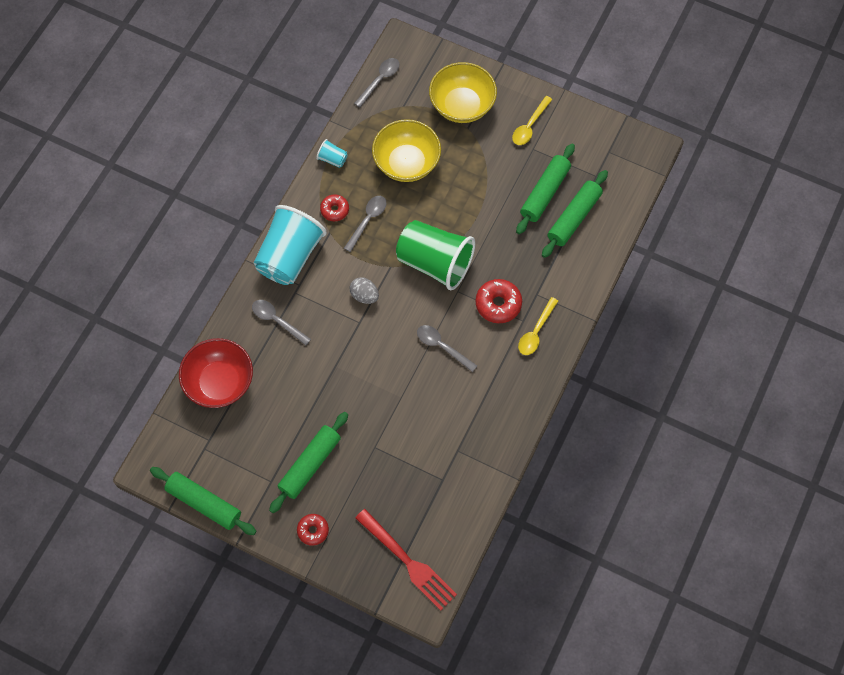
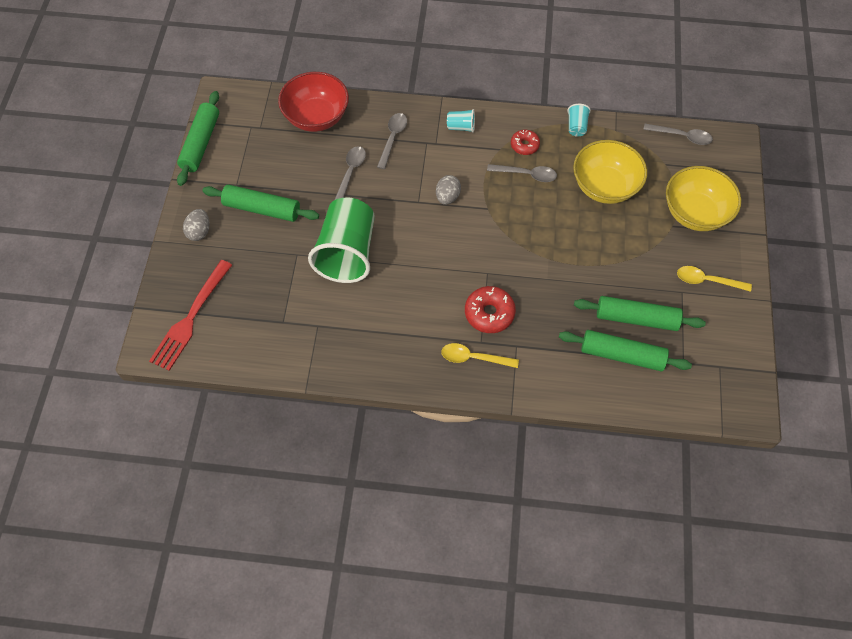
camera: 70 degrees right, 5 degrees down
(290, 256) = (461, 127): turquoise cup -> turquoise cup, size x0.41
(313, 530) = (199, 231): red donut -> grey egg
(435, 263) = (508, 244): green cup -> green cup (347, 253)
(442, 346) = (422, 277): grey spoon -> grey spoon (351, 172)

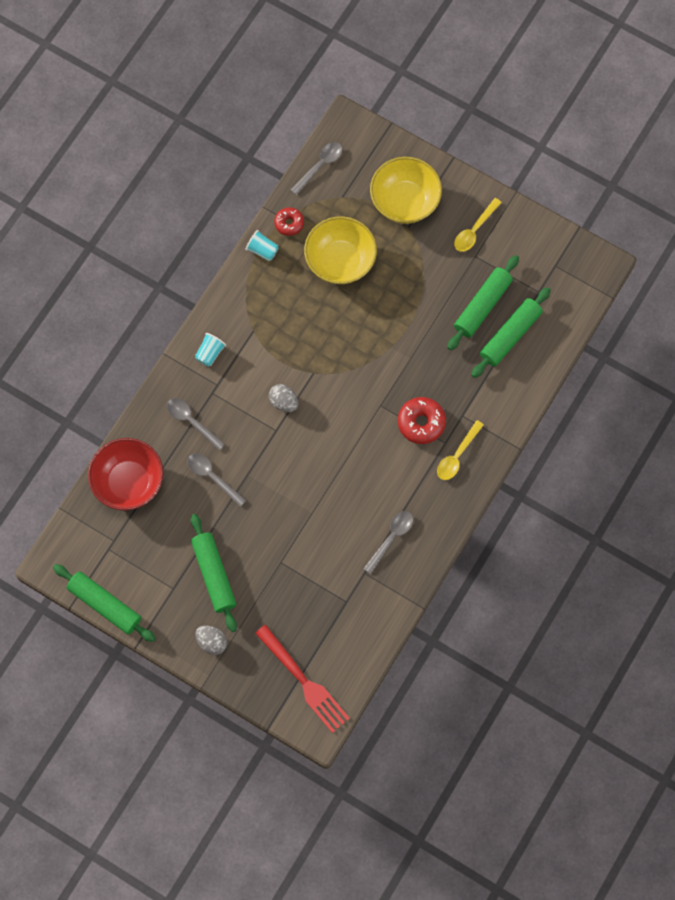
camera: 65 degrees left, 10 degrees up
(262, 209) = (214, 575): green rolling pin -> green rolling pin turned 60 degrees counterclockwise
(347, 253) = (301, 517): green cup -> none
(524, 145) = (260, 307): red donut -> red donut (289, 223)
(527, 174) = (294, 321): grey spoon -> grey spoon (391, 538)

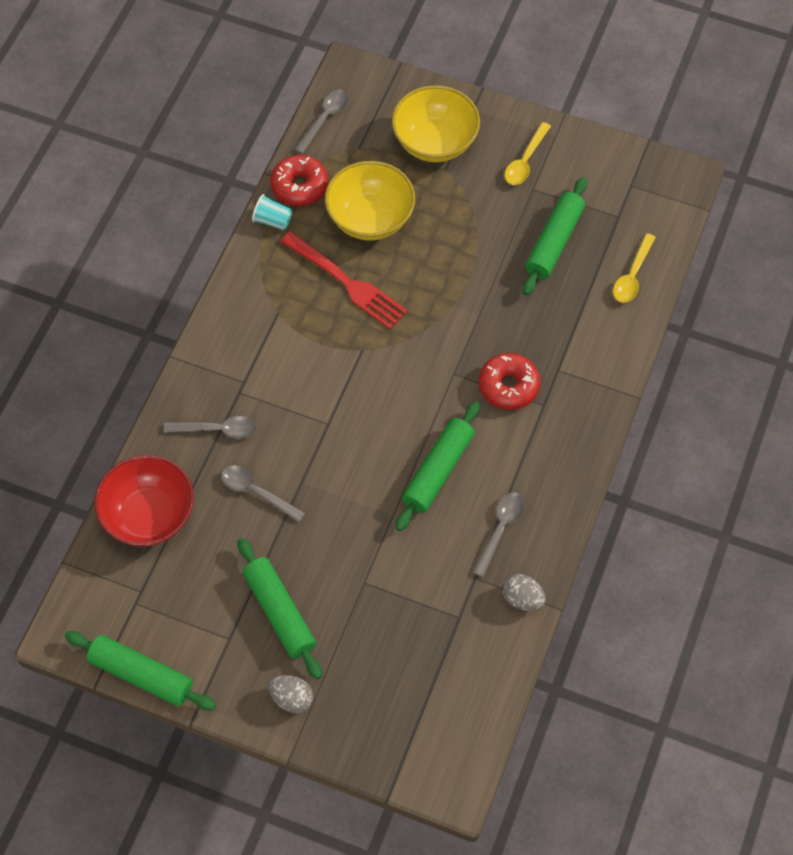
camera: 10 degrees left, 10 degrees down
(191, 421) = (218, 430): grey spoon -> grey spoon turned 150 degrees clockwise
(210, 353) = (228, 347): turquoise cup -> none
(284, 402) = (331, 389): grey egg -> grey egg (522, 599)
(289, 223) = (299, 186): red donut -> red donut, size x1.57
(304, 682) = (424, 729): red fork -> red fork (347, 283)
(457, 456) = (562, 418): yellow spoon -> yellow spoon (632, 276)
(510, 336) = (595, 270): green rolling pin -> green rolling pin (438, 471)

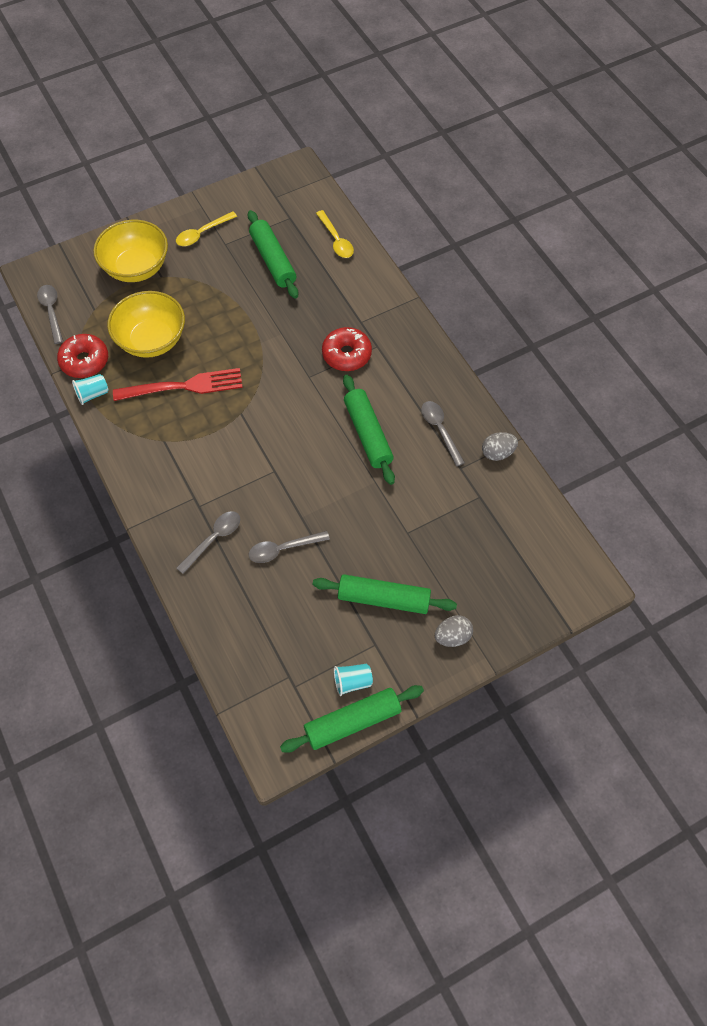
camera: 50 degrees left, 0 degrees up
(149, 515) = (236, 629): red bowl -> none
(178, 647) = (352, 682): none -> turquoise cup
(525, 161) = (202, 233): yellow spoon -> yellow spoon turned 75 degrees clockwise

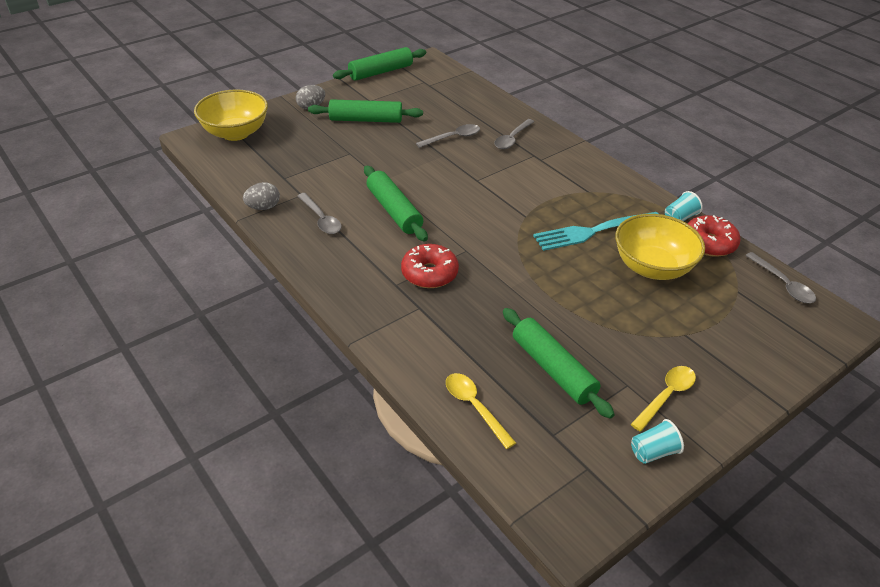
camera: 170 degrees right, 20 degrees down
(136, 267) = (723, 341): yellow bowl -> yellow bowl (235, 133)
(184, 386) = (593, 231): red fork -> turquoise fork
(352, 682) = (384, 85): turquoise cup -> turquoise cup (653, 452)

